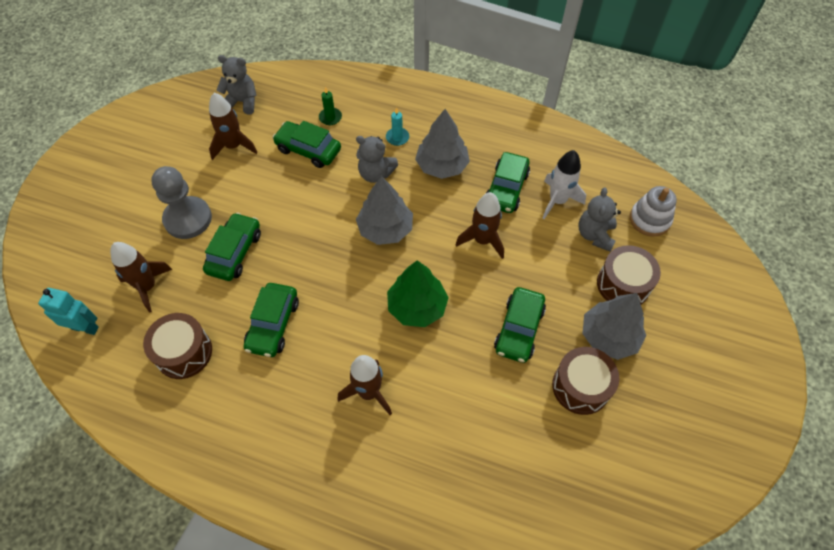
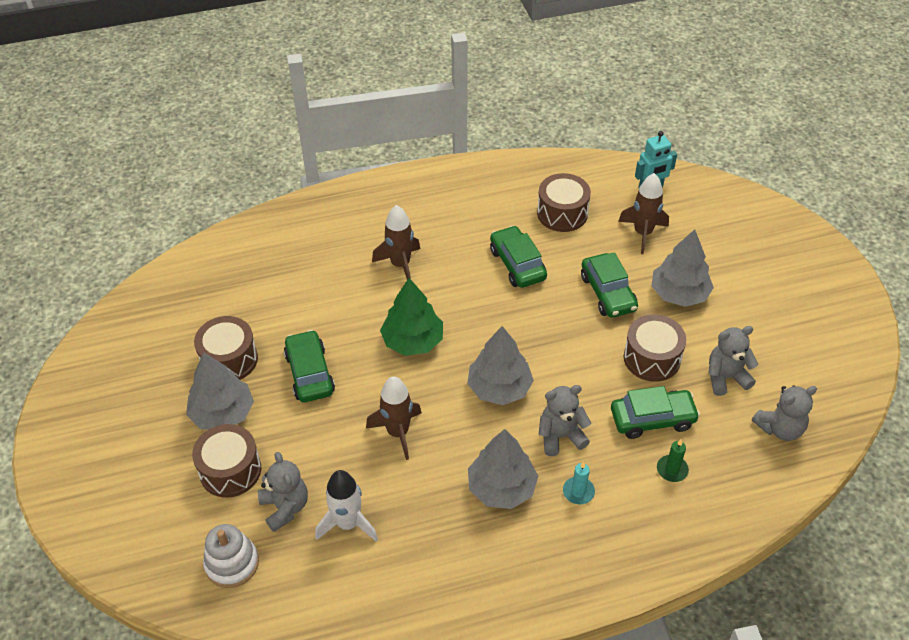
camera: 145 degrees right, 10 degrees down
(188, 219) = (679, 294): grey pawn -> grey tree
(234, 146) = (726, 377): brown rocket -> grey teddy bear
(263, 186) = (652, 358): none -> brown drum
(506, 189) = (412, 503): green car -> none

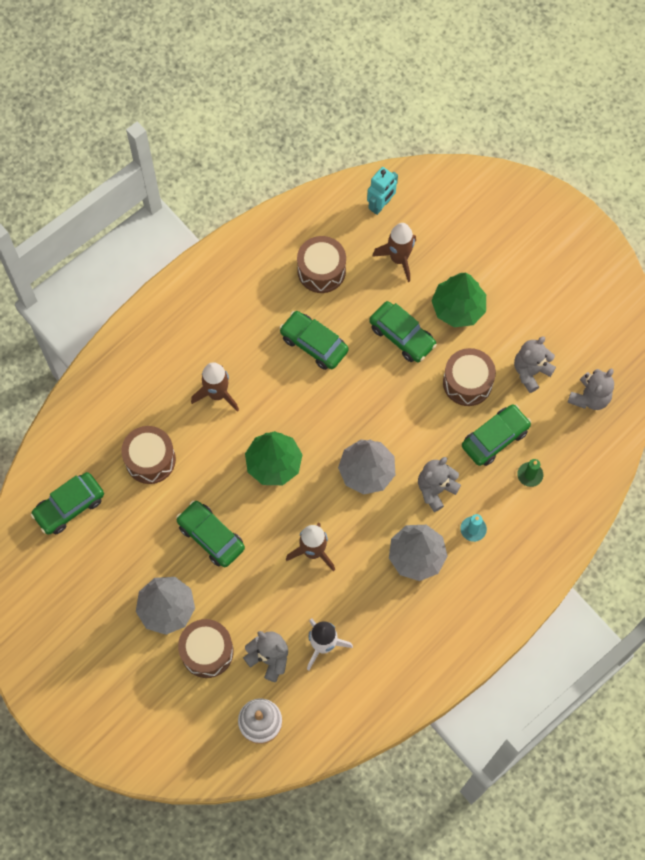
camera: 30 degrees left, 20 degrees up
(204, 292) = (69, 507): none -> green car
(229, 360) = (137, 559): brown drum -> brown drum (150, 459)
(679, 294) = (458, 308): grey tree -> green tree

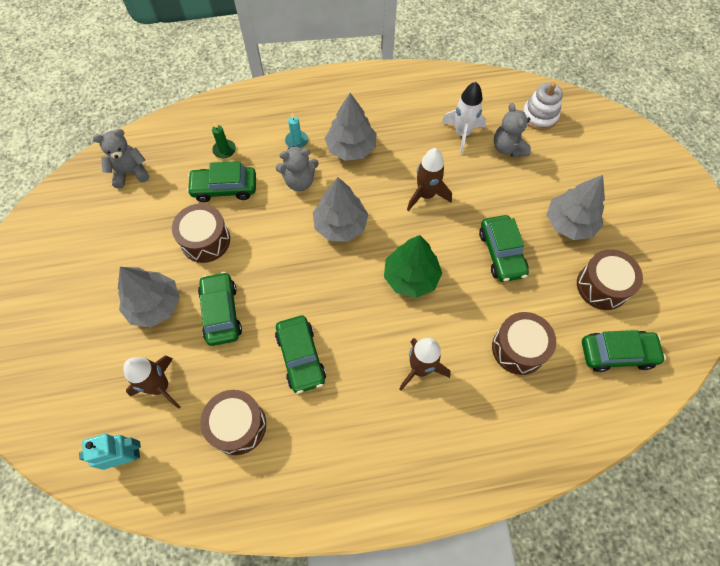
camera: 145 degrees left, 5 degrees down
(207, 651) = (553, 177): brown drum -> brown drum (602, 286)
(458, 308) = (155, 305): green tree -> grey tree
(530, 372) = (151, 217): grey teddy bear -> none

